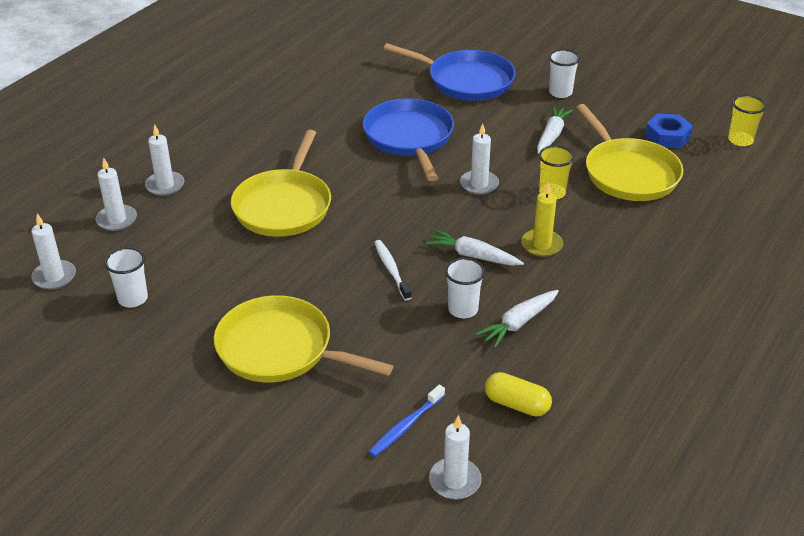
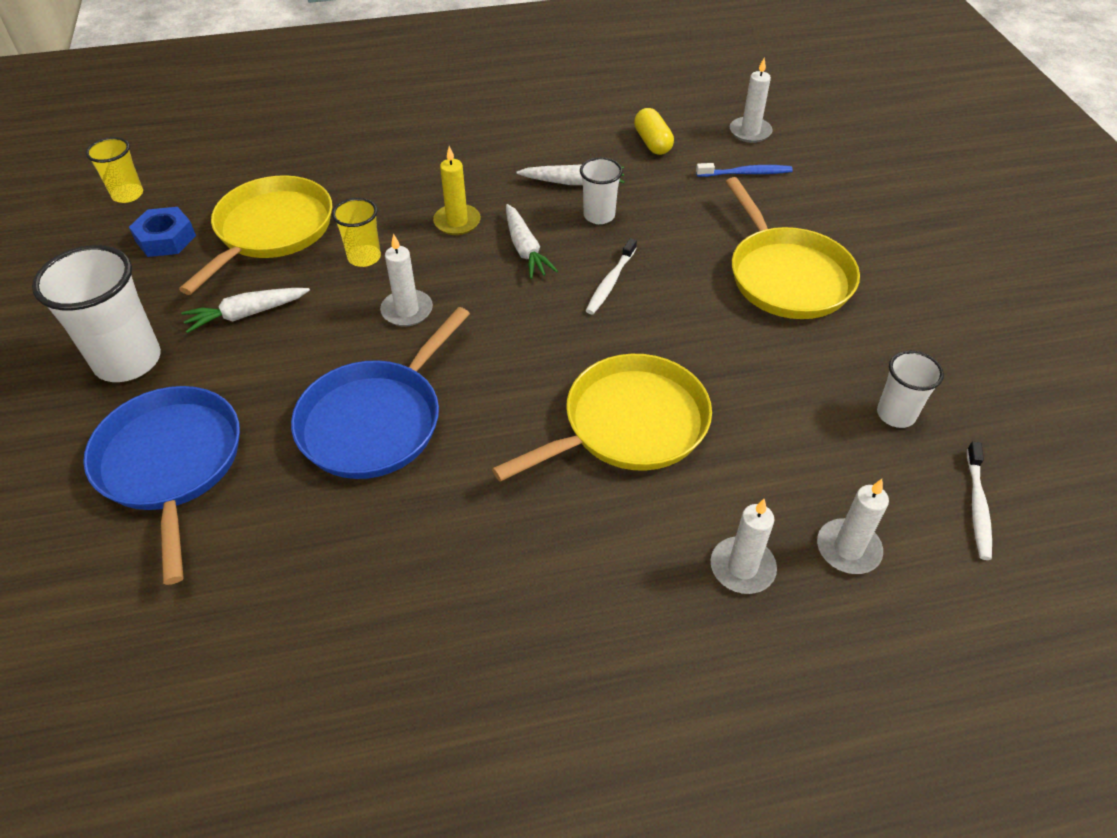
camera: 135 degrees left, 10 degrees up
(54, 277) = (977, 506): white candle -> white toothbrush
(560, 92) = (128, 361): white cup -> white cup, size x1.79

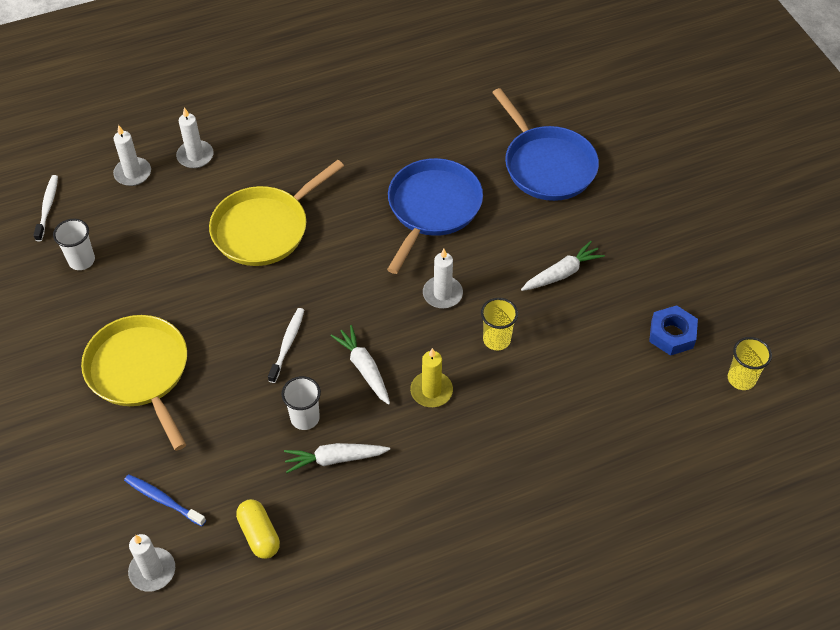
camera: 170 degrees right, 5 degrees up
(128, 361) = (622, 225): white cup -> none
(271, 230) = (589, 357): yellow pan -> none
(746, 173) = (163, 500): blue toothbrush -> blue toothbrush turned 45 degrees clockwise

